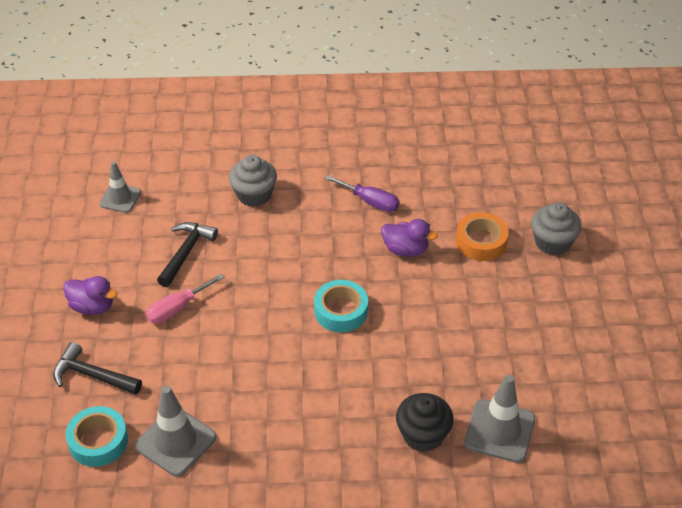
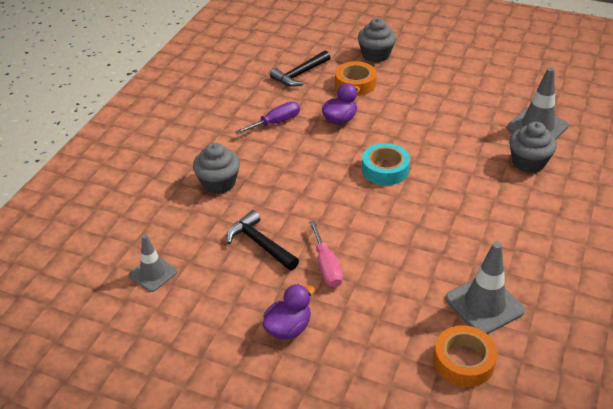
camera: 65 degrees left, 5 degrees down
(92, 375) = (379, 348): black hammer -> black hammer (299, 74)
(98, 441) = (463, 361): turquoise tape -> orange tape
(423, 435) = (528, 162): black cupcake -> grey cupcake

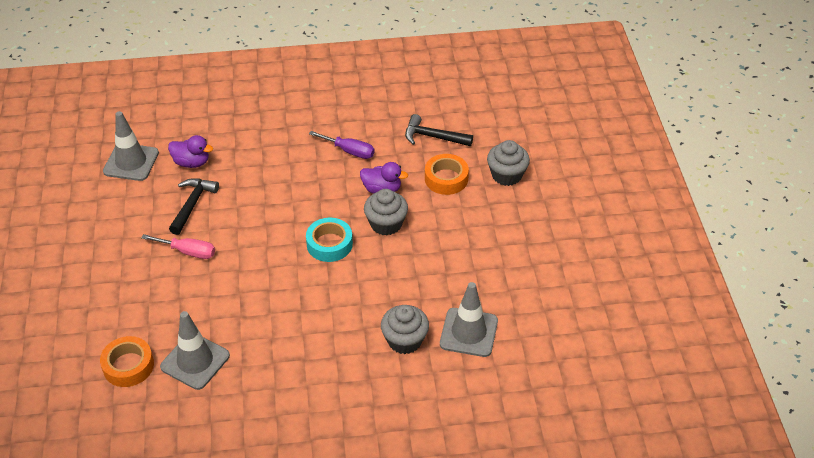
camera: 60 degrees right, 5 degrees up
(153, 273) = (131, 162): grey traffic cone -> grey traffic cone, size x1.55
(218, 183) = (248, 152): grey cupcake -> grey cupcake (386, 224)
(288, 328) = (114, 255): purple duck -> purple duck (192, 162)
(326, 266) = (188, 252): pink screwdriver -> pink screwdriver turned 120 degrees counterclockwise

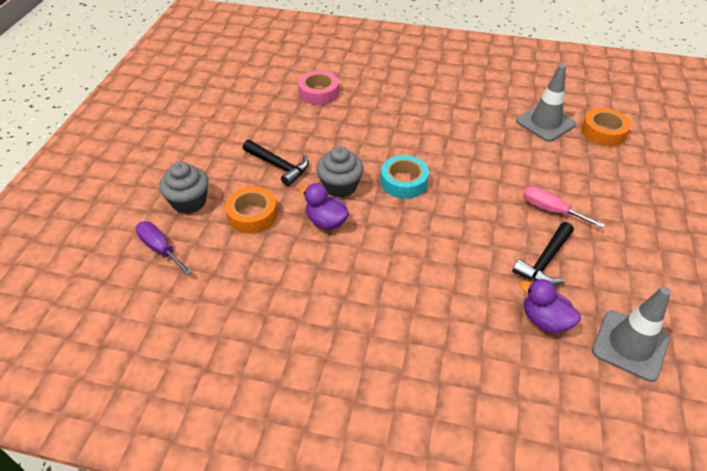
camera: 160 degrees left, 0 degrees up
(349, 151) = (340, 279): purple screwdriver -> purple screwdriver (160, 249)
(404, 340) = (371, 99): grey cupcake -> none
(433, 137) = (232, 269): black hammer -> black hammer (279, 166)
(468, 332) = (319, 93): grey traffic cone -> pink tape

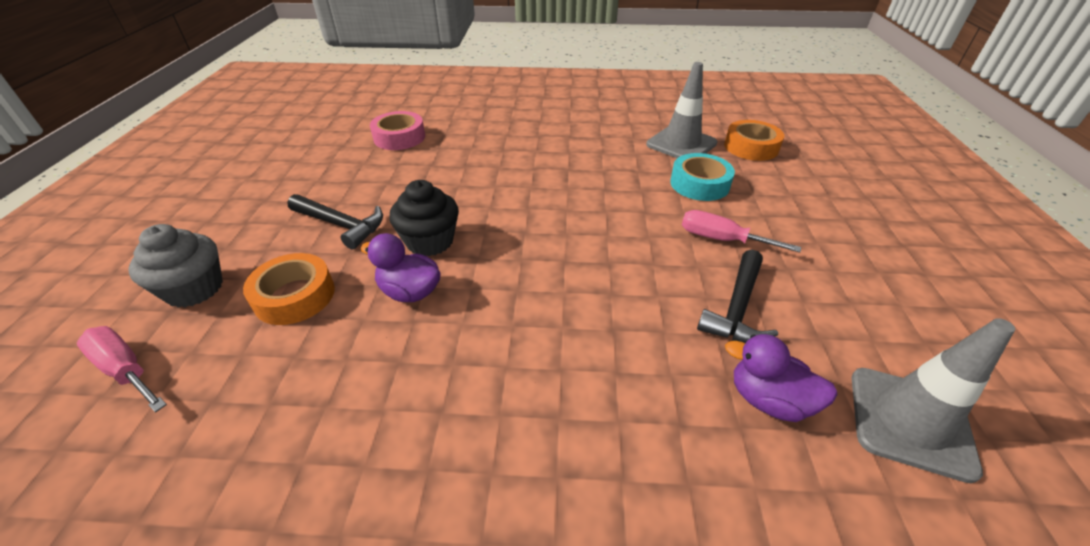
camera: 10 degrees left, 5 degrees down
(160, 249) = (126, 370): purple screwdriver -> pink screwdriver
(340, 186) = (430, 241): grey cupcake -> black cupcake
(404, 182) = (519, 226): turquoise tape -> turquoise tape (699, 184)

